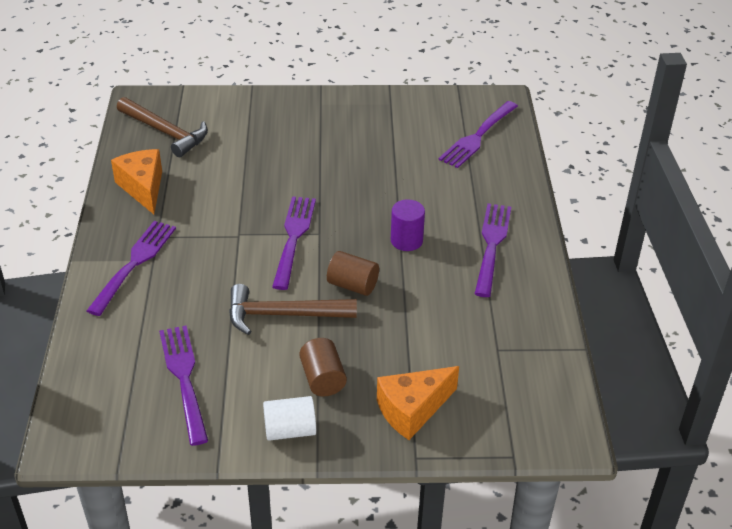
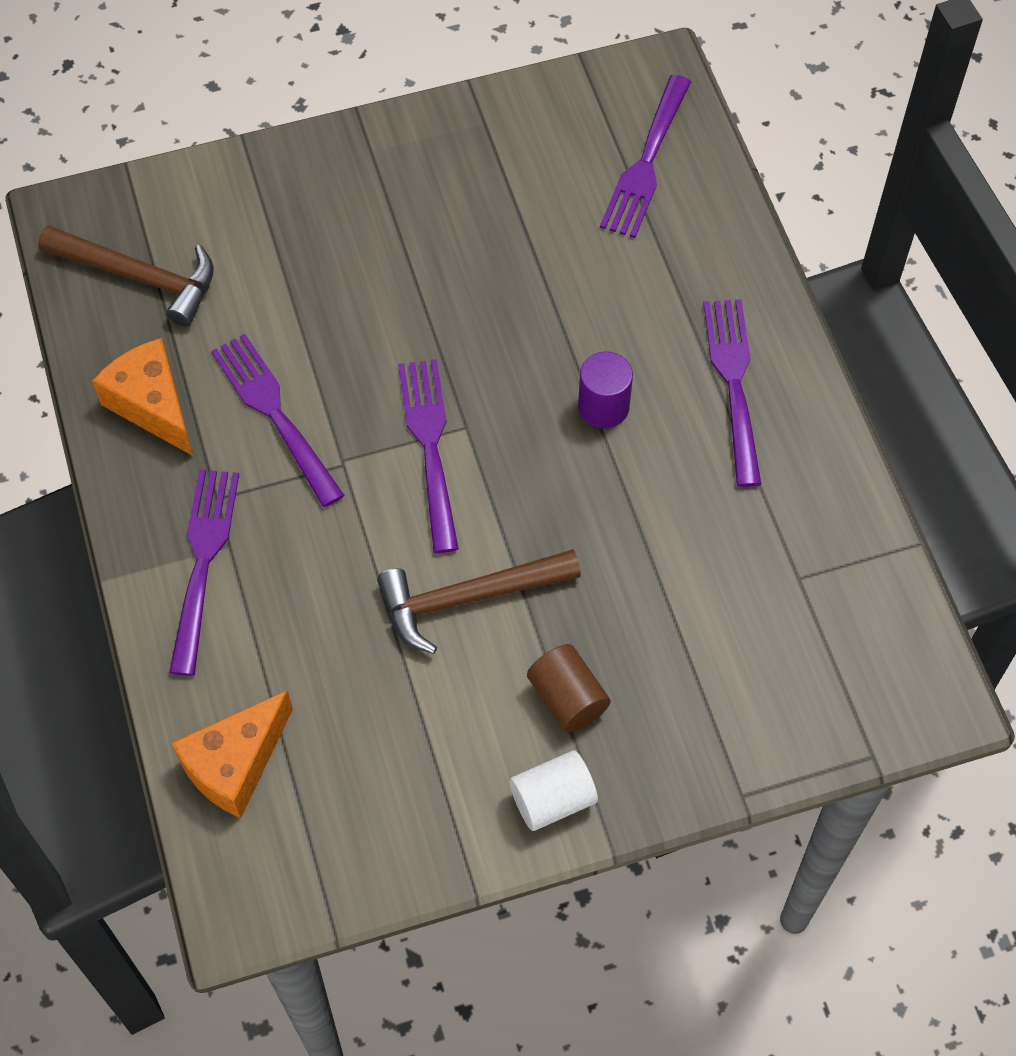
camera: 15 degrees left, 20 degrees up
(185, 379) = (368, 754): purple fork -> purple fork (276, 415)
(352, 285) = (551, 515): brown cylinder -> none
(412, 410) = (711, 717): orange cheese -> orange cheese (235, 764)

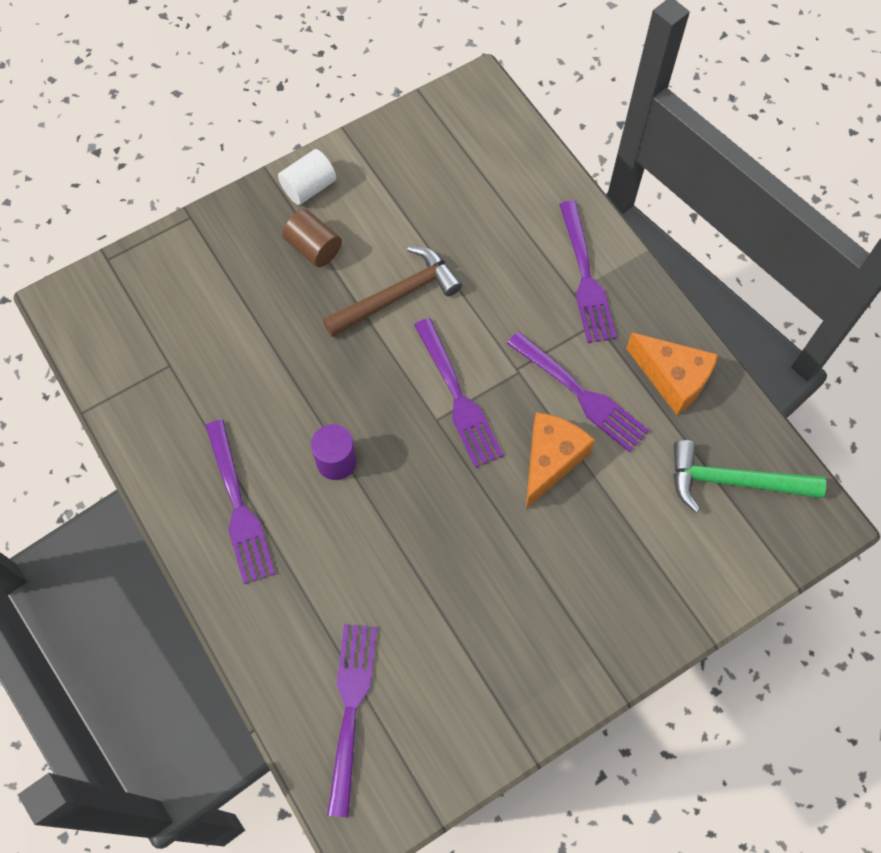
camera: 165 degrees right, 5 degrees up
(140, 277) = (733, 481): brown hammer -> green hammer
(235, 764) = (512, 162): orange cheese -> orange cheese (551, 460)

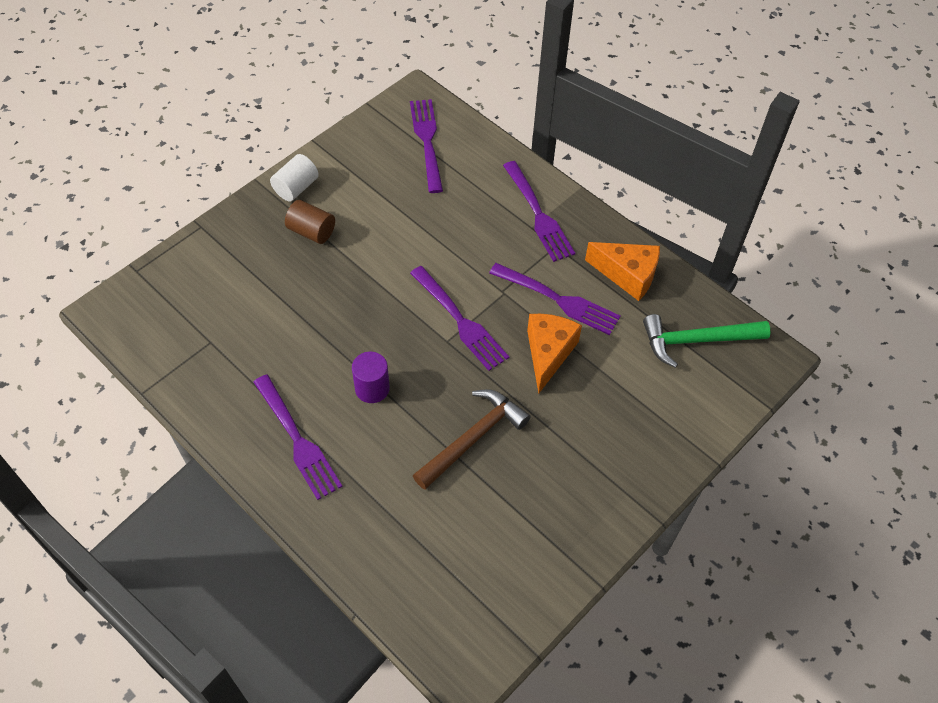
camera: 15 degrees left, 10 degrees down
(351, 710) = (435, 580): purple fork -> purple fork (427, 142)
(397, 295) = (390, 254): brown hammer -> brown hammer (473, 438)

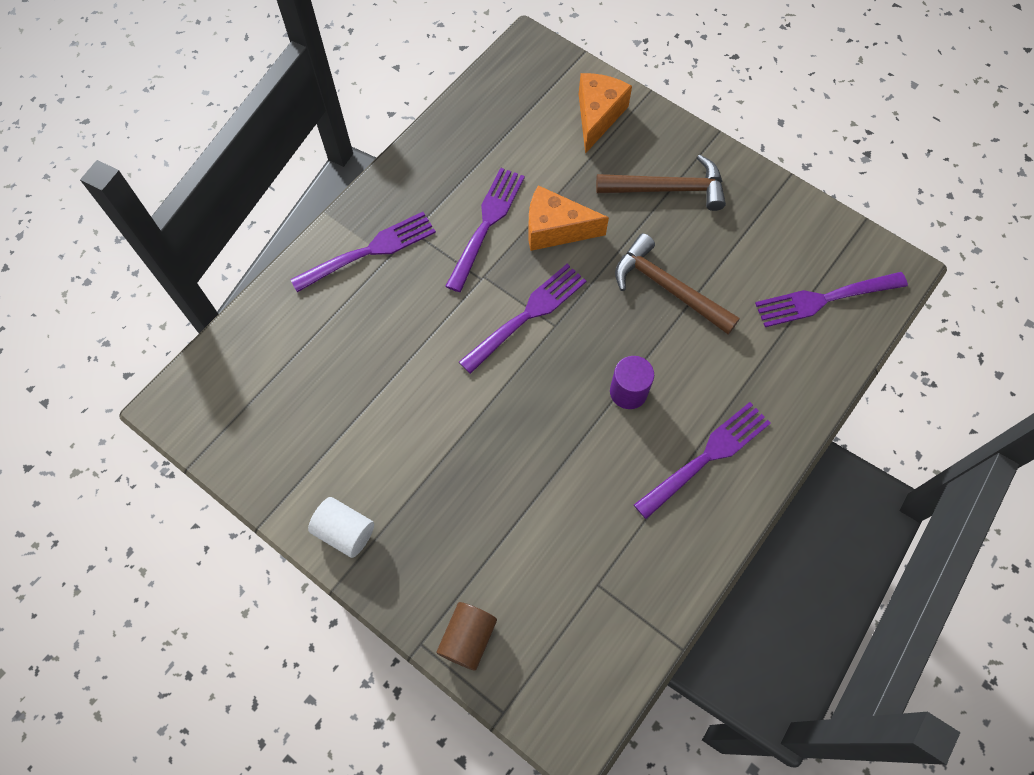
camera: 95 degrees left, 10 degrees up
(311, 231) = (416, 497): brown cylinder -> brown cylinder (468, 638)
(427, 142) = (258, 382): purple fork -> purple fork (825, 298)
(588, 458) = (668, 189): none -> brown hammer
(627, 275) = (446, 164): orange cheese -> orange cheese (598, 116)
(697, 341) = (520, 105): green hammer -> none

